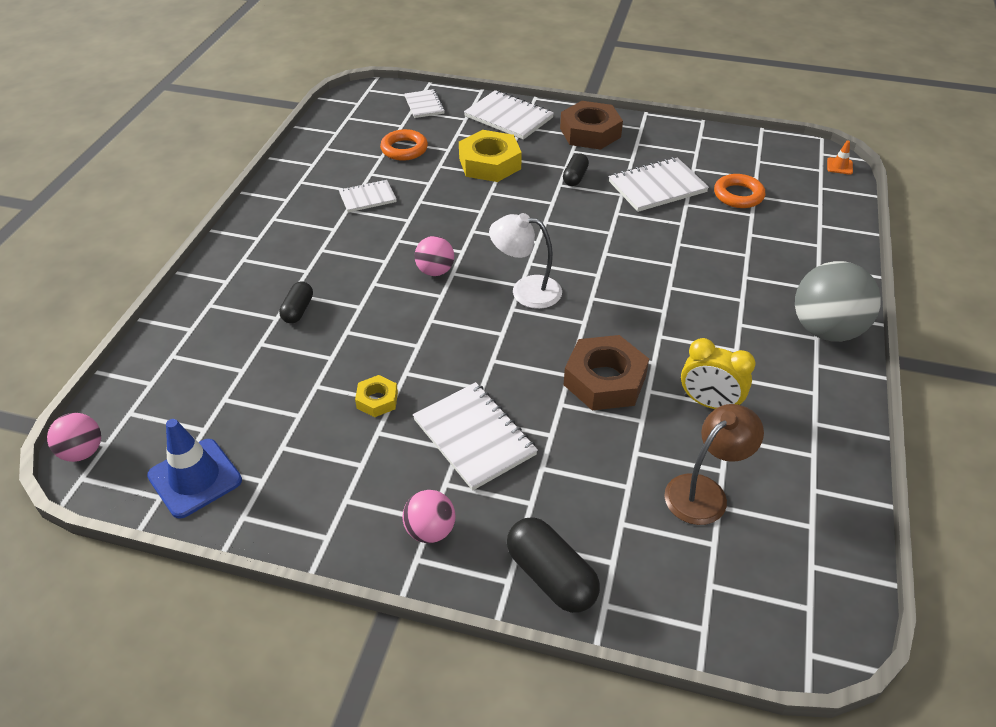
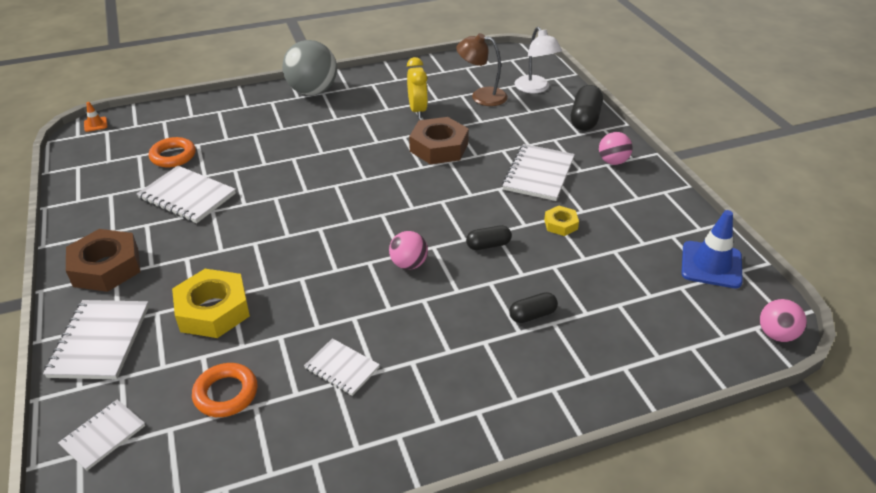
camera: 125 degrees left, 5 degrees down
(526, 290) = (386, 209): white lamp -> white lamp (535, 88)
(575, 177) = (202, 245): black capsule -> black capsule (488, 245)

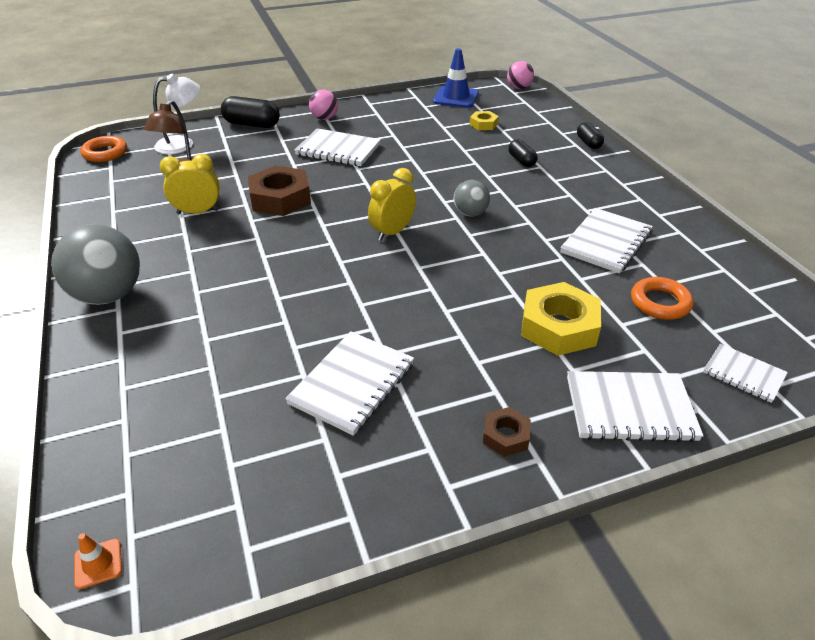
camera: 90 degrees left, 0 degrees up
(106, 267) = (506, 436): brown nut -> brown nut, size x0.52
(173, 156) = (245, 419): orange ring -> orange ring (105, 153)
(342, 368) = (606, 242): white notebook -> white notebook, size x1.64
(378, 212) = (392, 232): none -> yellow clock
(409, 264) = (470, 213): pink ball -> grey ball
(488, 245) = (440, 176): black capsule -> black capsule (588, 143)
(560, 224) = (411, 144): yellow nut -> yellow nut (483, 124)

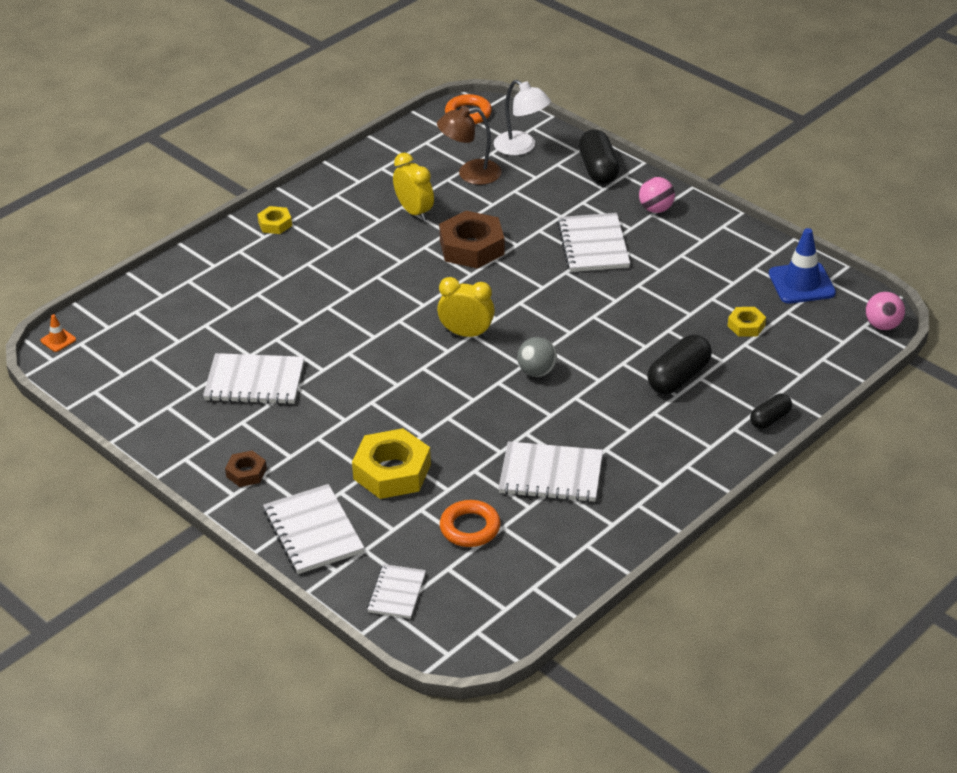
camera: 65 degrees right, 0 degrees up
(108, 295) = (275, 224): grey ball -> yellow nut
(521, 161) = (678, 377): black capsule -> black capsule, size x1.67

